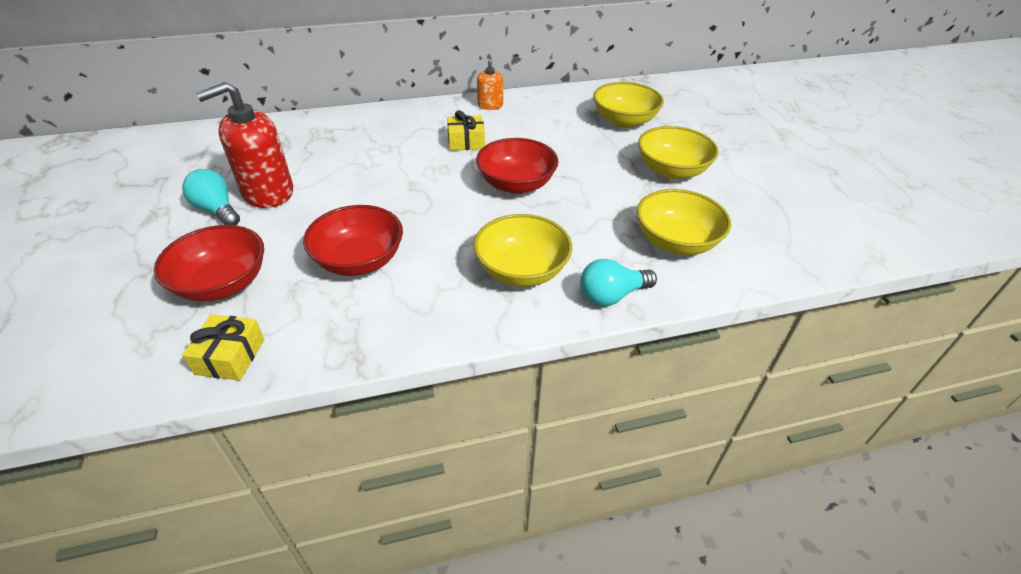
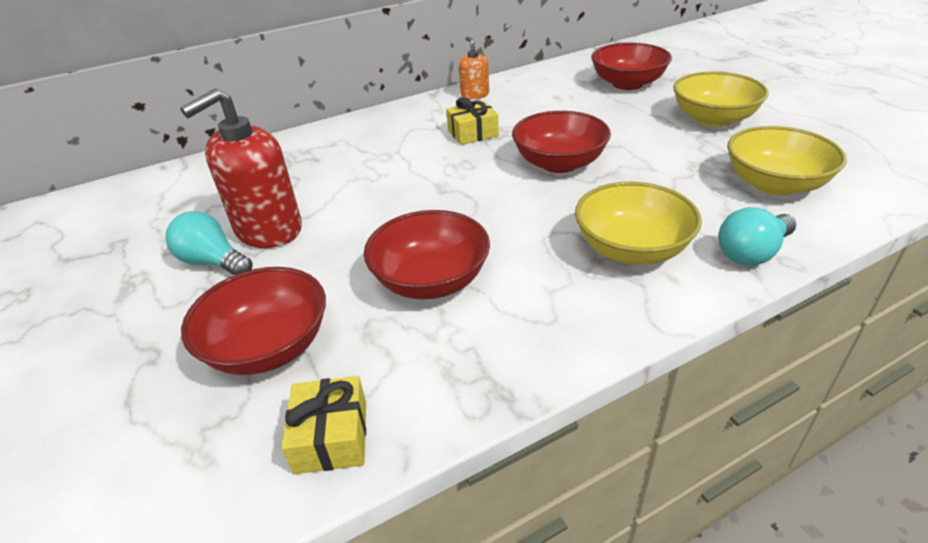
camera: 10 degrees left, 5 degrees down
(624, 121) = (627, 84): yellow bowl -> red bowl

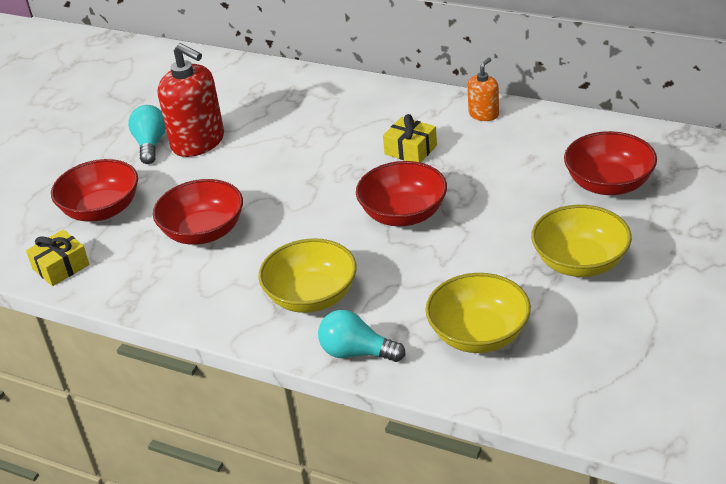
camera: 55 degrees right, 0 degrees up
(268, 230) = (198, 142): red soap dispenser -> red soap dispenser turned 150 degrees counterclockwise

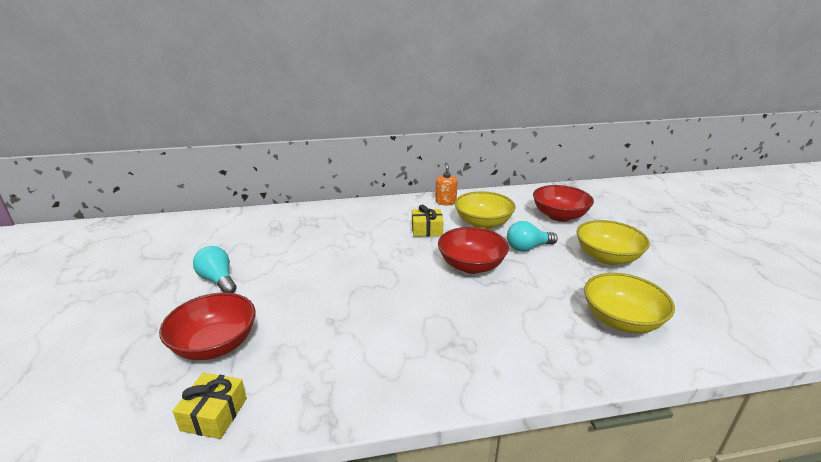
camera: 40 degrees left, 10 degrees down
(198, 142) = (261, 267): red soap dispenser -> none
(203, 232) = (335, 328): red bowl -> none
(311, 296) = (481, 342): yellow bowl -> yellow bowl (483, 223)
(357, 352) = (568, 369): turquoise light bulb -> turquoise light bulb (528, 248)

